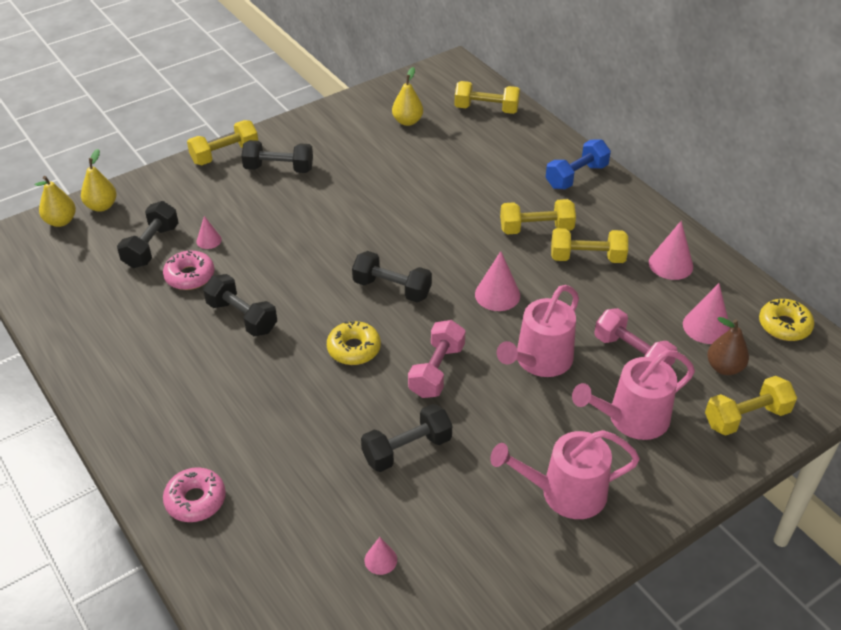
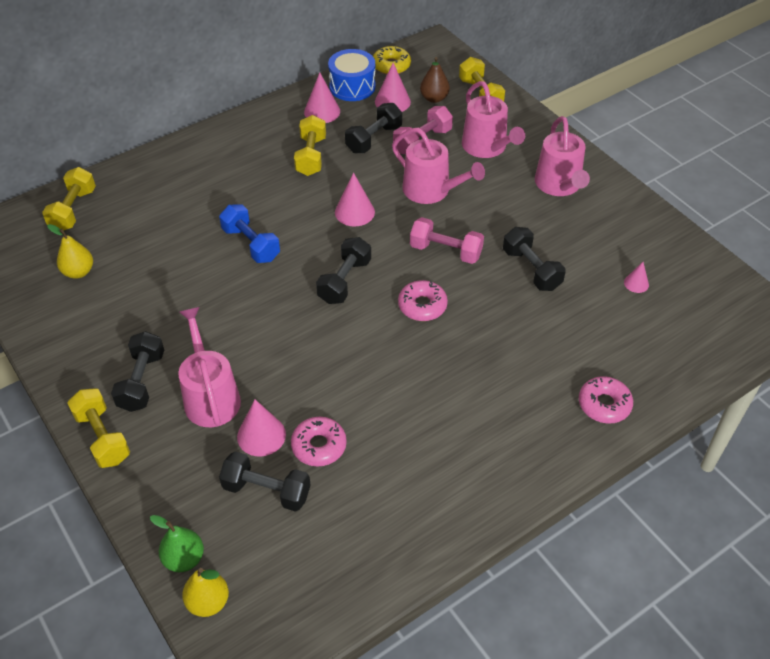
camera: 90 degrees left, 5 degrees up
(101, 206) = (184, 559): yellow pear -> green pear
(209, 240) = (261, 435): pink cone -> pink cone, size x1.73
(242, 317) = (381, 393): black dumbbell -> black dumbbell (374, 139)
(256, 208) = (210, 397): none -> pink watering can
(354, 349) = (422, 306): yellow donut -> pink donut
(536, 229) = (270, 184): yellow dumbbell -> none
(576, 176) = (198, 154): blue dumbbell -> blue dumbbell (251, 244)
(727, 289) = (352, 86): none -> blue drum

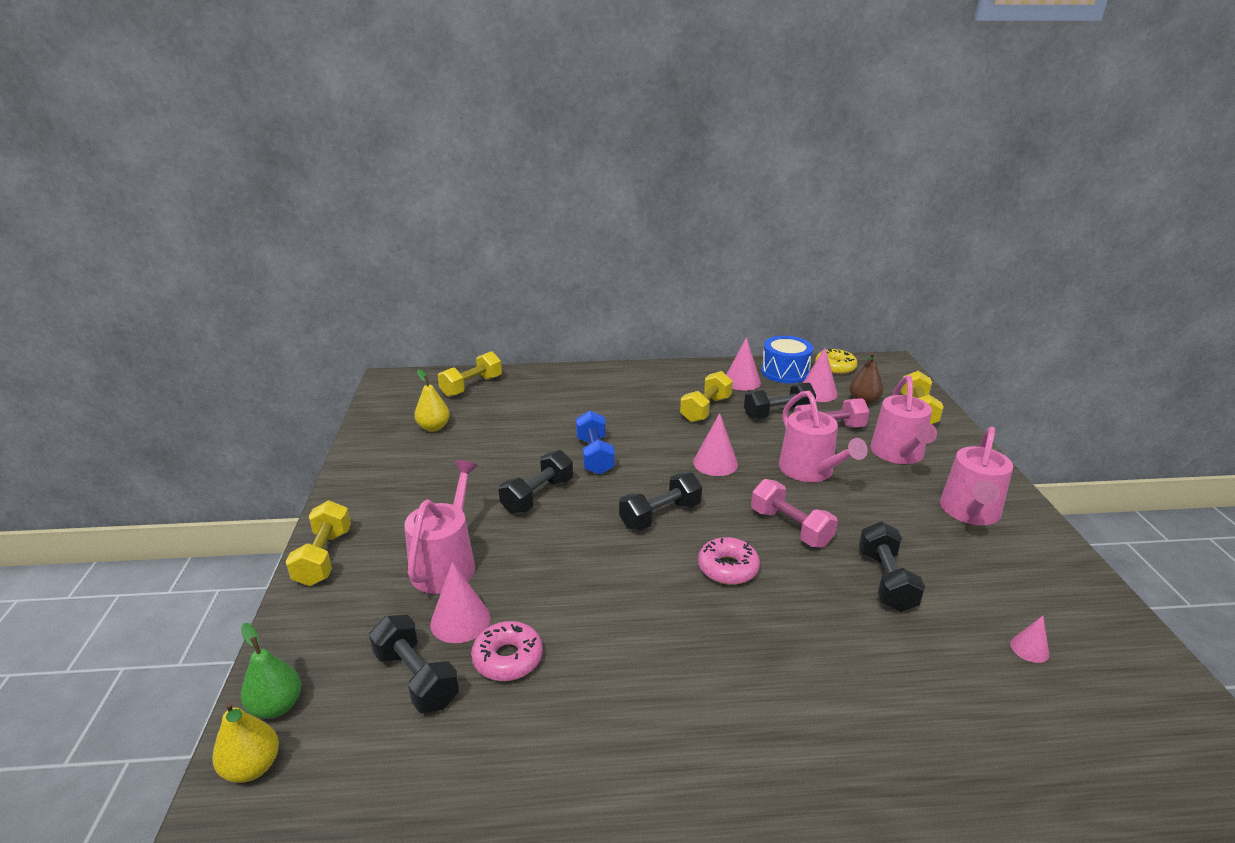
camera: 30 degrees right, 20 degrees down
(142, 381) = (401, 526): black dumbbell -> black dumbbell (538, 496)
(604, 404) = (904, 780): pink donut -> none

